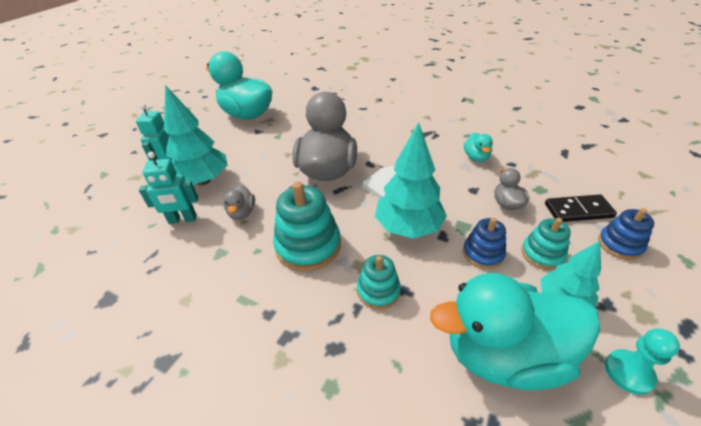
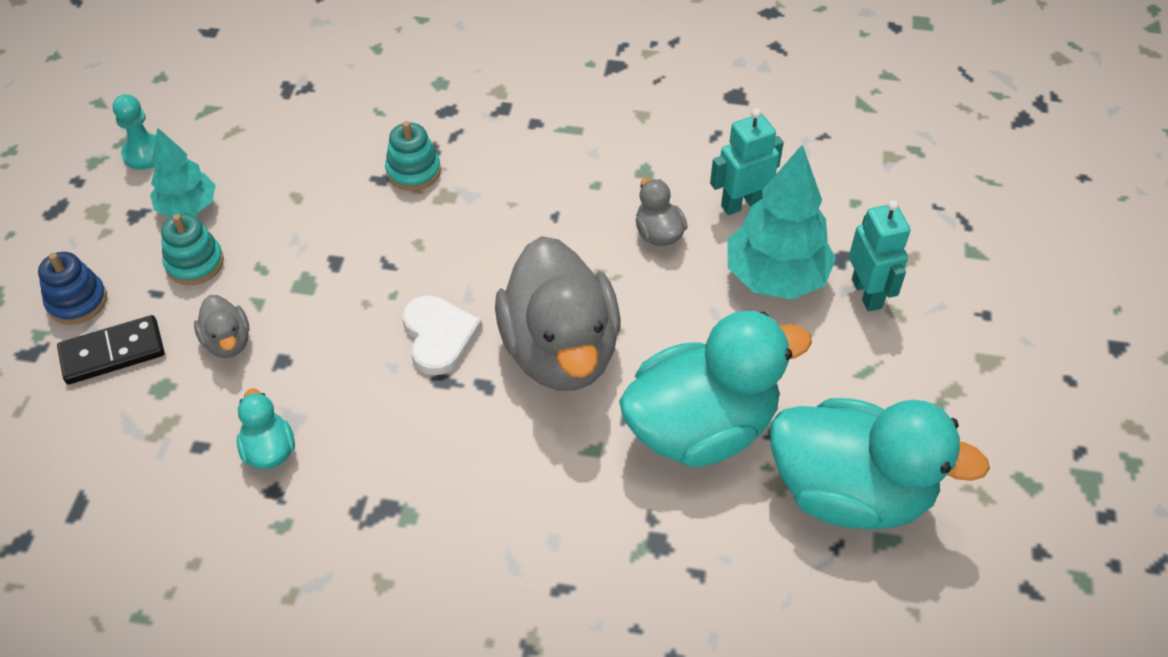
camera: 160 degrees right, 10 degrees up
(308, 246) = (527, 206): turquoise stacking toy -> none
(408, 227) = (388, 264): turquoise tree -> none
(483, 253) = (278, 246): blue stacking toy -> none
(503, 354) = (268, 142): turquoise duck -> turquoise duck (701, 427)

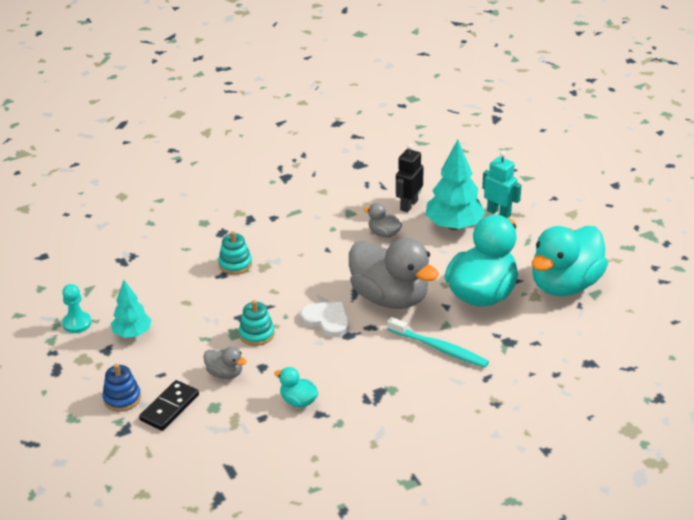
camera: 35 degrees left, 15 degrees down
(195, 263) = (166, 353): turquoise stacking toy -> turquoise stacking toy (256, 334)
(543, 487) = (439, 348): none -> turquoise toothbrush
(741, 203) = (408, 205): turquoise robot -> black robot
(850, 491) = (565, 285): turquoise duck -> turquoise duck turned 150 degrees clockwise

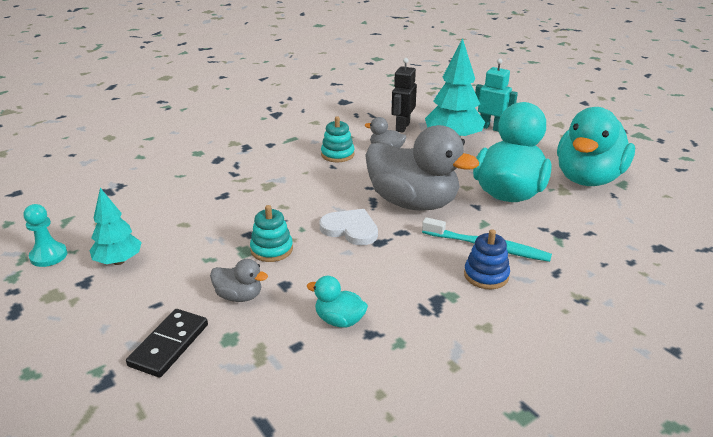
camera: 10 degrees left, 5 degrees down
(122, 398) = (103, 339): blue stacking toy -> blue stacking toy (486, 275)
(235, 264) = (236, 185): turquoise stacking toy -> turquoise stacking toy (337, 154)

